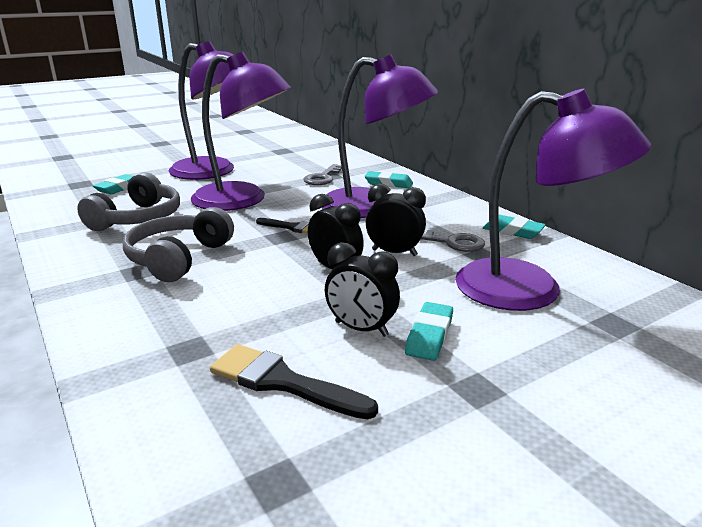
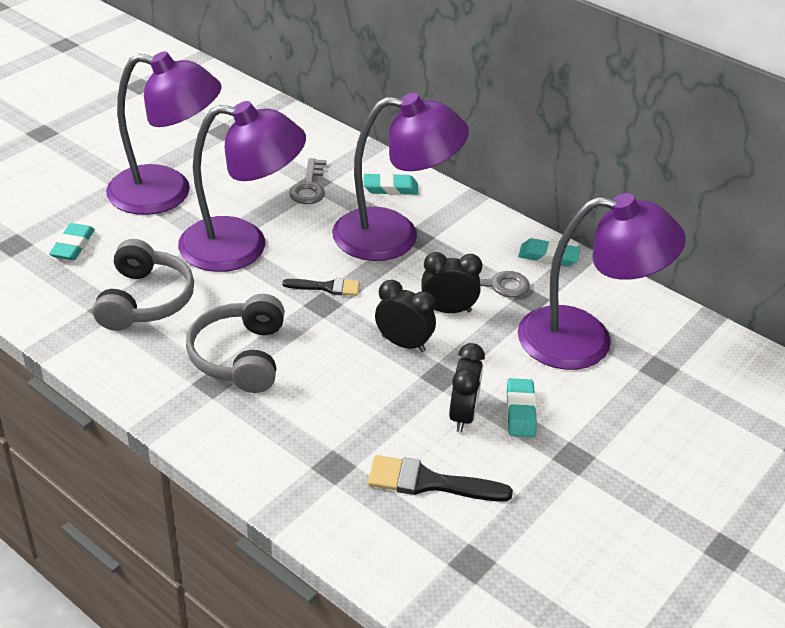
camera: 20 degrees left, 15 degrees up
(361, 329) = (462, 415): black clock -> black clock turned 90 degrees counterclockwise

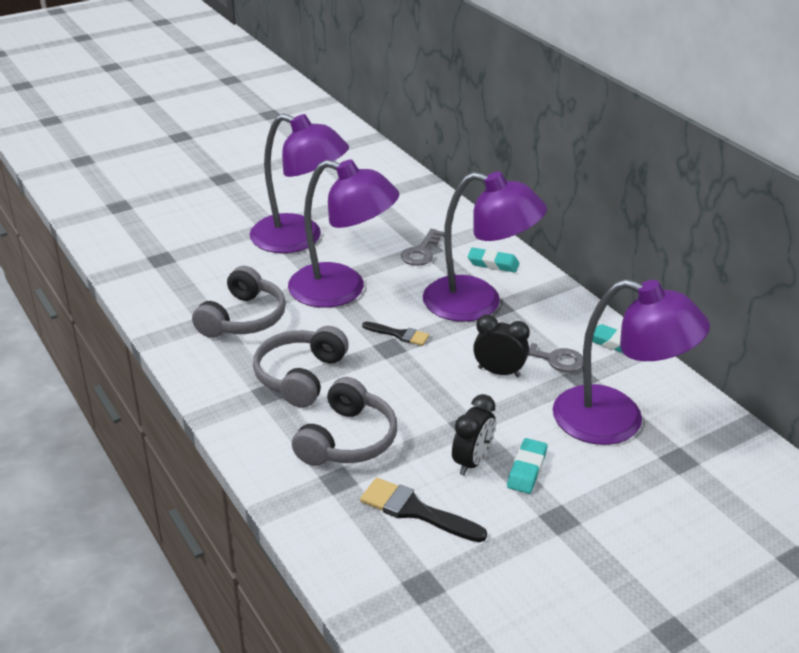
camera: 20 degrees right, 5 degrees down
(73, 246) = (206, 267): turquoise eraser -> none
(323, 419) = (347, 439): none -> grey headphones
(403, 344) = (445, 392): black clock -> none

